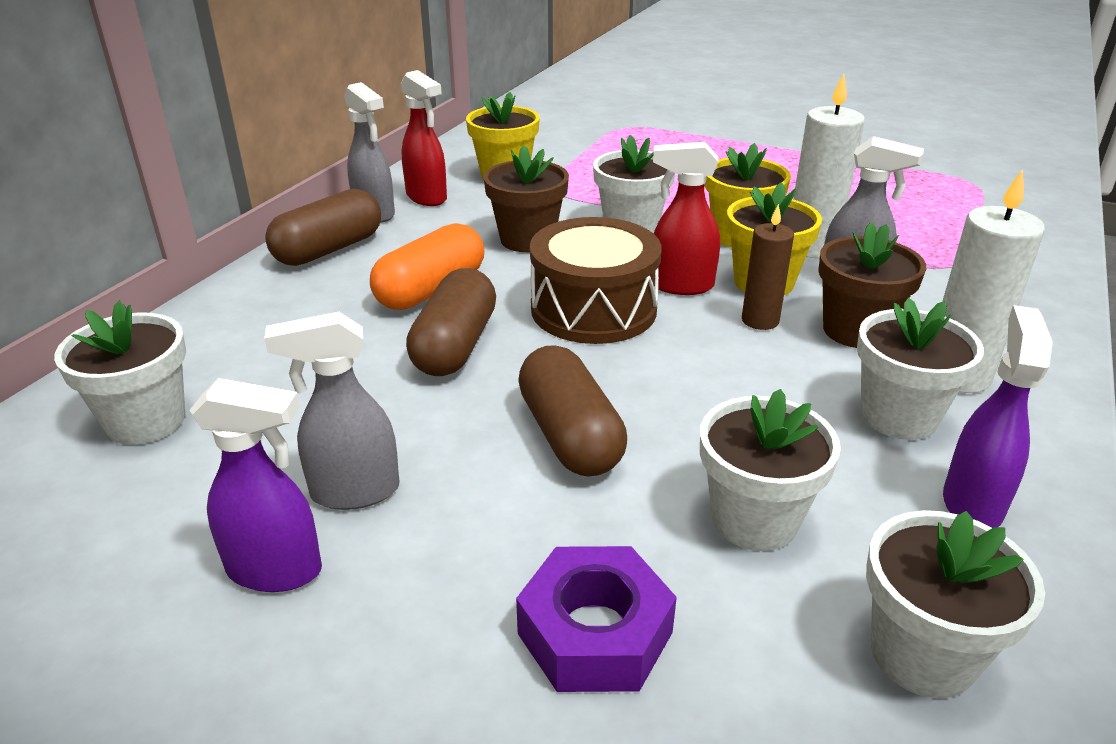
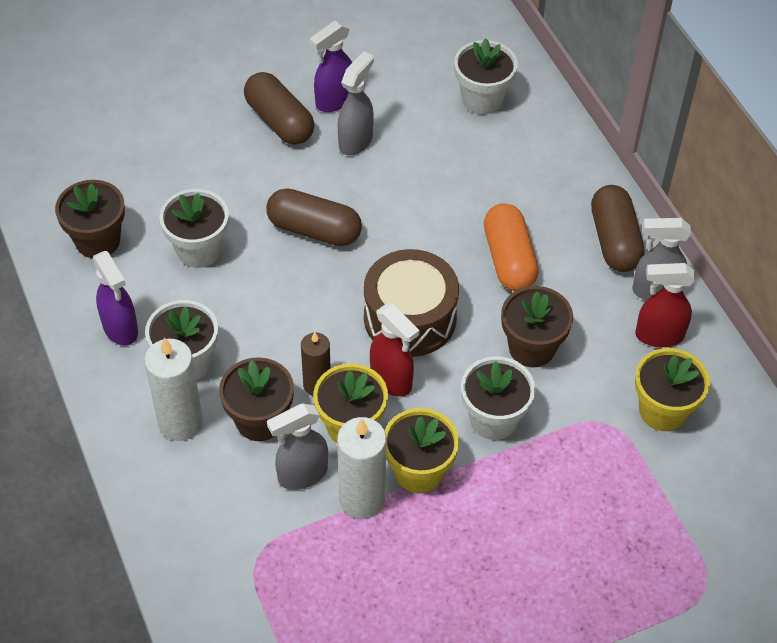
camera: 130 degrees right, 20 degrees up
(455, 346) = (435, 234): brown capsule -> brown capsule (279, 121)
(595, 633) = (208, 164): purple nut -> none
(680, 286) = (391, 380): red spray bottle -> red spray bottle turned 90 degrees clockwise
(922, 654) = (98, 241): white flower pot -> brown flower pot

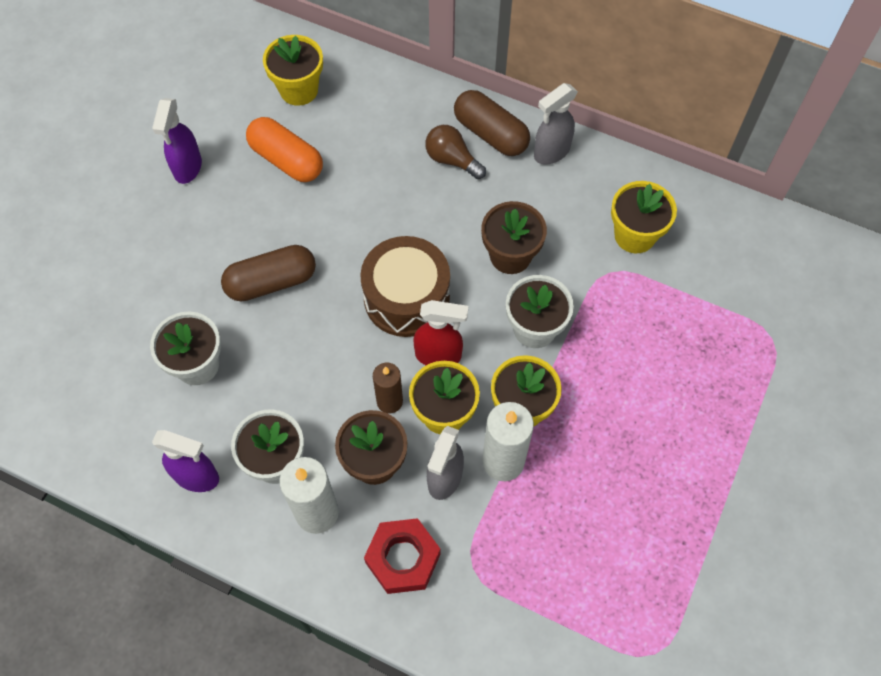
camera: 40 degrees left, 10 degrees up
(98, 241) = (106, 419): brown flower pot -> none
(210, 506) = (403, 558): none -> red nut
(279, 121) = (160, 214): brown capsule -> none
(356, 141) = (235, 188): grey spray bottle -> none
(482, 99) = (299, 90): white flower pot -> yellow flower pot
(509, 259) = (433, 201): orange capsule -> orange capsule (286, 160)
(558, 238) = (452, 160): none -> brown light bulb
(658, 335) = (582, 183): red spray bottle -> none

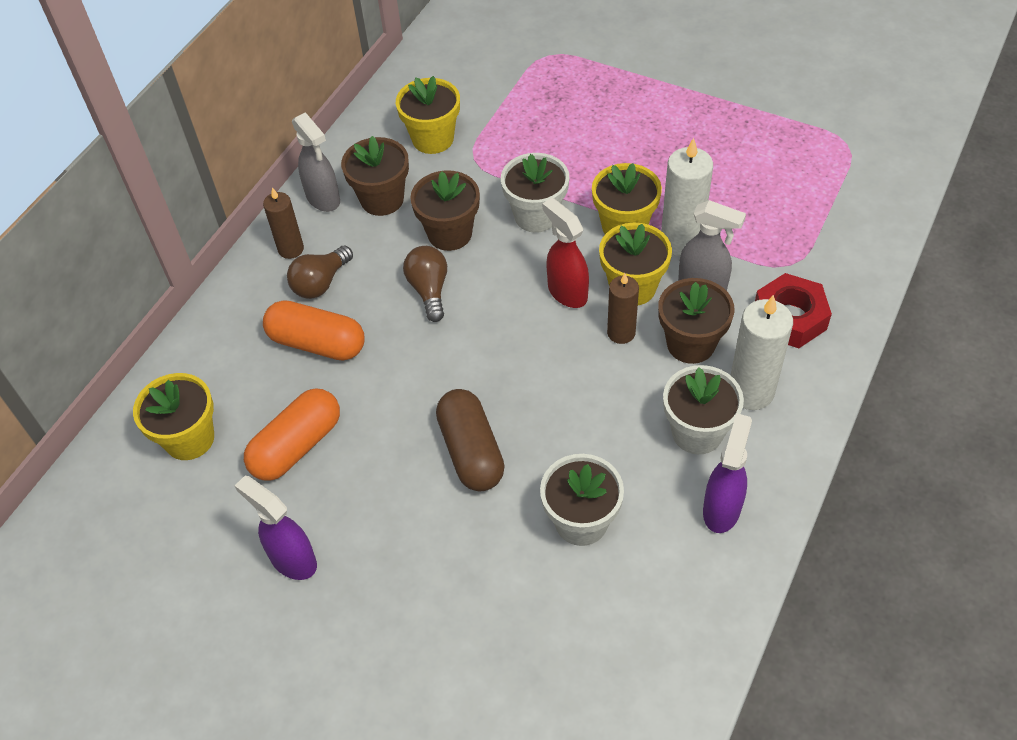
camera: 85 degrees left, 10 degrees down
(187, 168) = (292, 559): purple spray bottle -> purple spray bottle turned 150 degrees counterclockwise
(387, 163) = (317, 343): none -> orange capsule
(406, 298) = (497, 321): brown drum -> none
(439, 355) = (567, 292): red spray bottle -> red spray bottle turned 45 degrees counterclockwise
(443, 242) = (429, 290): none -> brown light bulb
(490, 134) = (291, 249): brown capsule -> brown candle
(552, 198) = (382, 199): none -> brown flower pot

